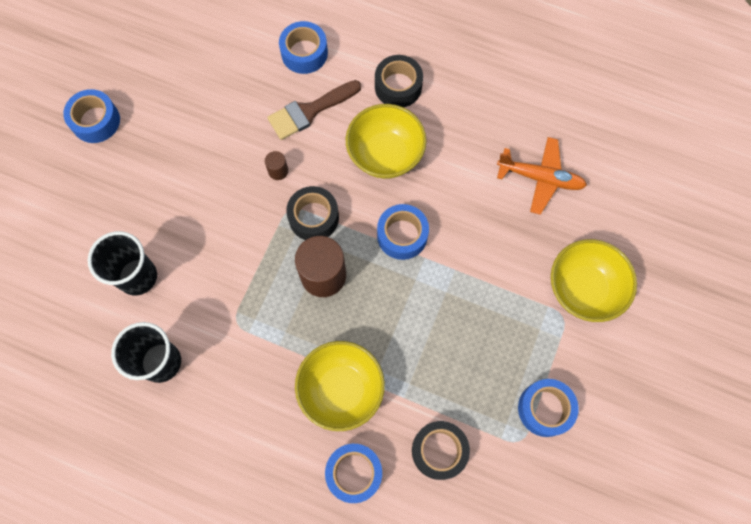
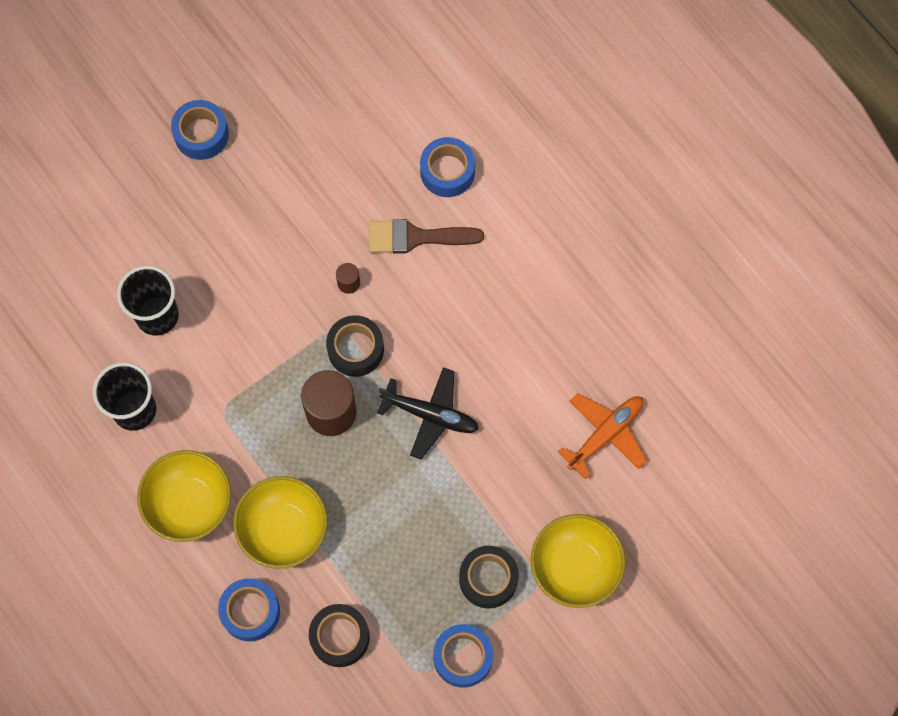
camera: 30 degrees right, 0 degrees up
(385, 155) = (464, 324): yellow bowl -> yellow bowl (189, 504)
(398, 86) = (521, 259): black tape -> black tape (488, 579)
(402, 235) = (430, 415): blue tape -> black plane
(540, 178) = (605, 434): orange plane -> orange plane turned 90 degrees counterclockwise

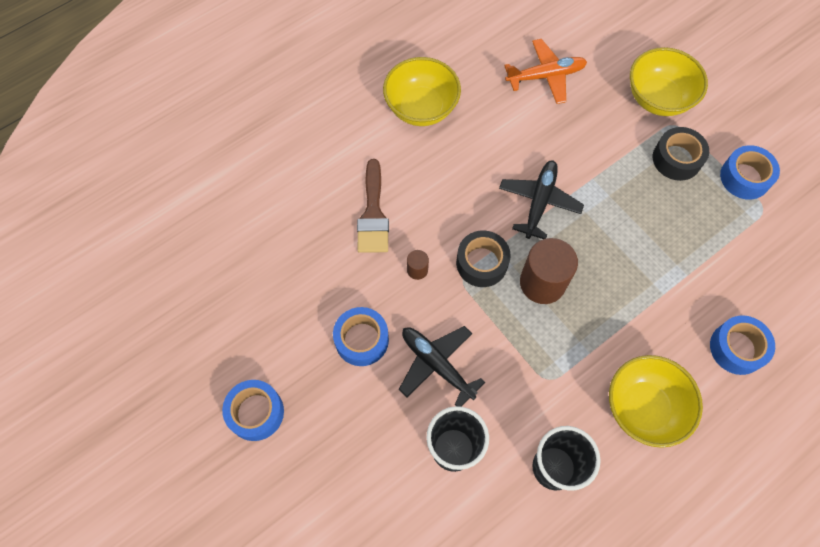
camera: 90 degrees left, 5 degrees down
(243, 301) = (436, 364): none -> black plane
(283, 530) = (657, 321): yellow bowl -> yellow bowl (421, 108)
(340, 637) = (746, 272): black tape -> none
(447, 171) = (310, 189): blue tape -> blue tape (361, 340)
(605, 434) = (546, 76): orange plane -> orange plane turned 120 degrees clockwise

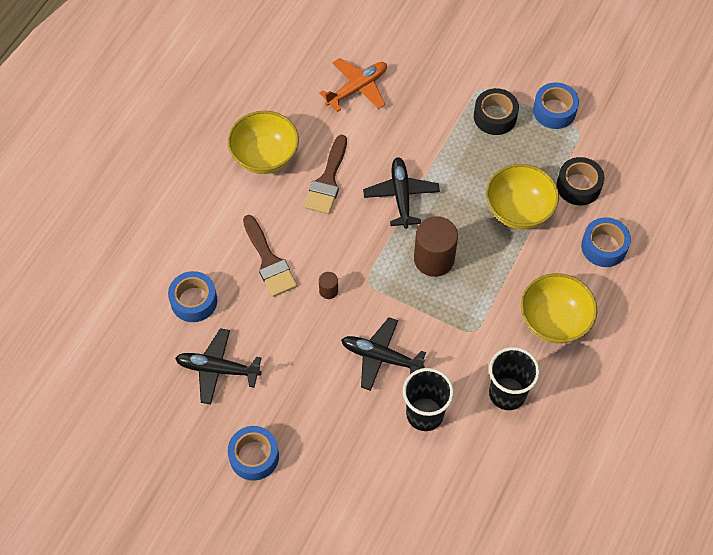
camera: 25 degrees left, 5 degrees down
(267, 303) = (217, 369): none -> black plane
(361, 340) = (311, 364): blue tape -> blue tape (194, 301)
(471, 156) = (327, 181): none -> brown brush
(481, 263) = (378, 263): black tape -> black tape (578, 186)
(658, 98) = (458, 72): yellow bowl -> yellow bowl (518, 210)

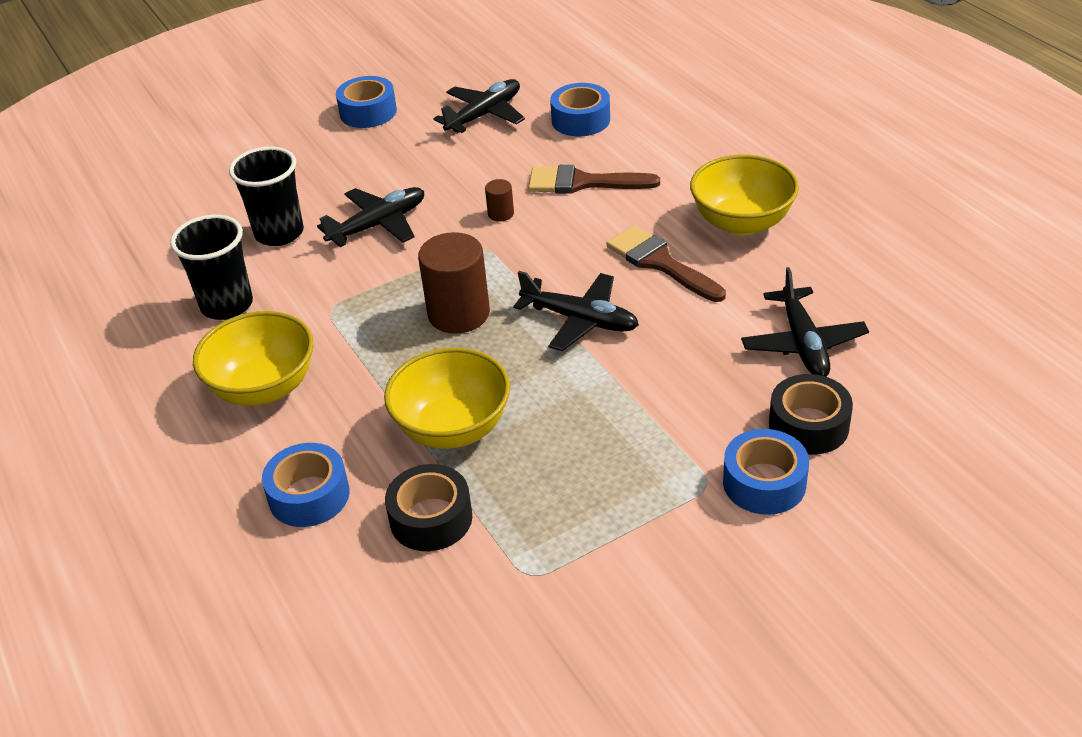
camera: 125 degrees right, 20 degrees down
(357, 88) = (803, 344): orange plane -> black plane
(495, 117) = (638, 477): black tape -> black tape (808, 425)
(554, 111) = (594, 560): blue tape -> blue tape (764, 483)

